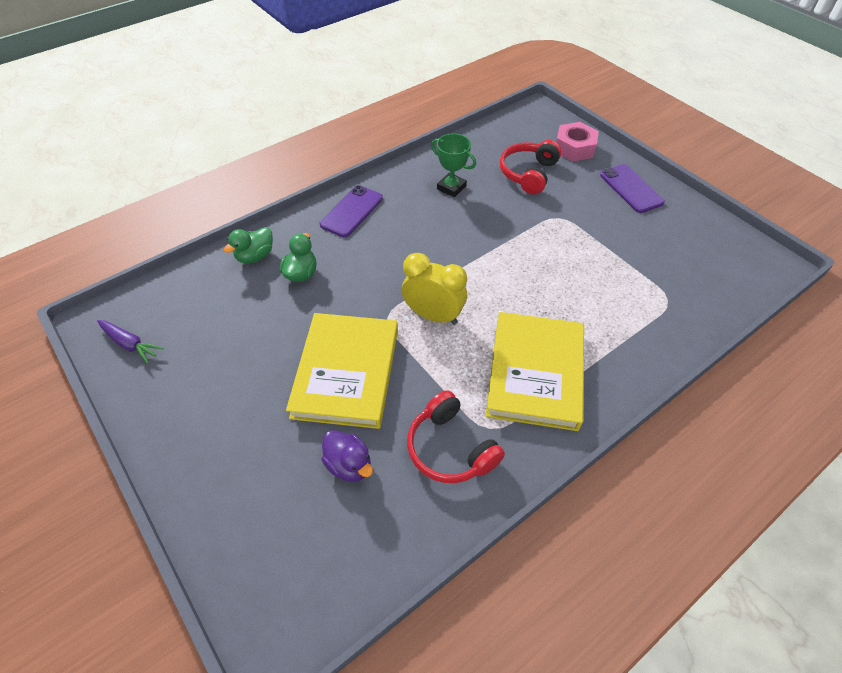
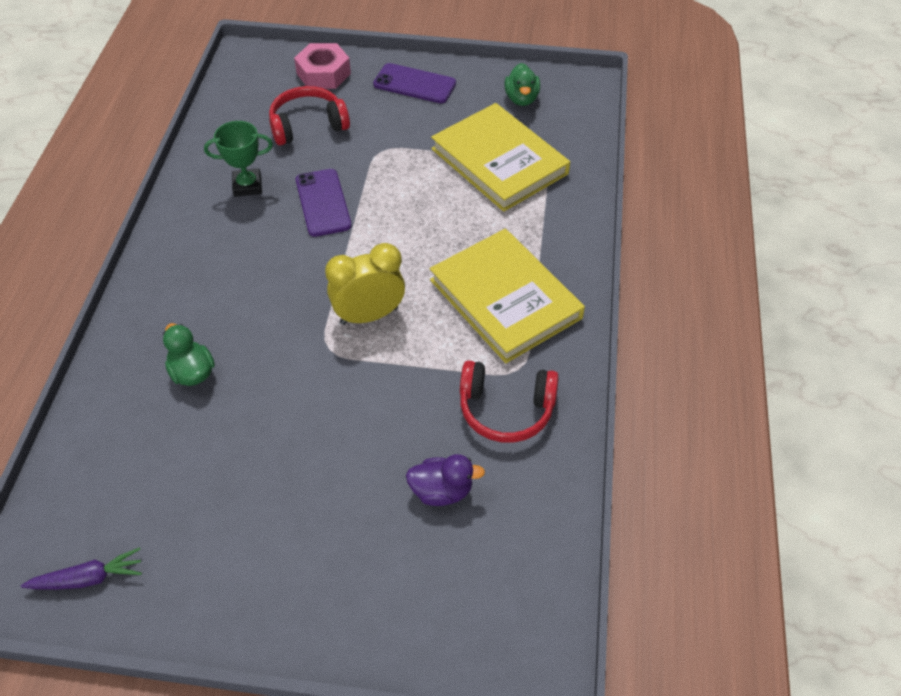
camera: 45 degrees left, 0 degrees up
(255, 256) = (118, 392): green duck -> green duck (521, 99)
(346, 372) = (349, 423): yellow book -> yellow book (499, 161)
(352, 211) = (170, 276): purple phone -> purple phone (323, 203)
(528, 174) = (308, 125): red headphones -> red headphones turned 90 degrees clockwise

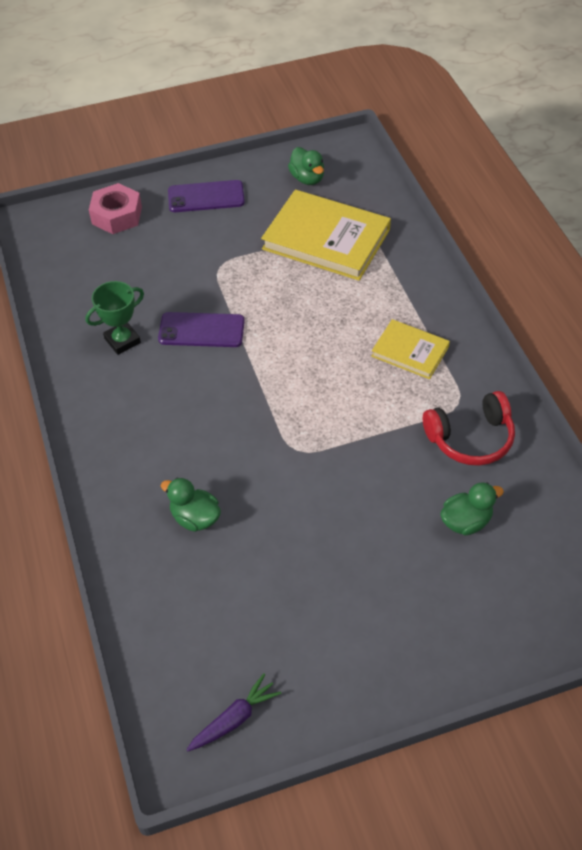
camera: 25 degrees left, 0 degrees up
(308, 125) = (137, 267): red headphones -> none
(323, 203) = (201, 330): purple phone -> purple phone turned 45 degrees counterclockwise
(369, 315) = (310, 409): yellow clock -> none
(442, 491) = (466, 521): purple duck -> green duck
(505, 299) = (410, 351): yellow book -> yellow book, size x0.55

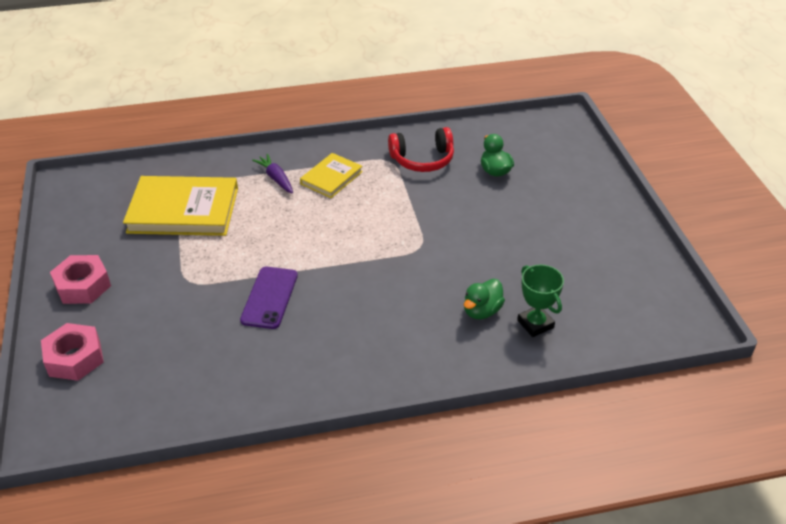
camera: 85 degrees left, 10 degrees down
(122, 341) = (265, 355): green trophy -> green trophy (535, 324)
(206, 197) = (83, 286): purple phone -> pink nut
(234, 719) = (659, 297): purple carrot -> purple carrot (276, 178)
(307, 178) = (95, 215): green duck -> none
(326, 239) = (183, 210): yellow book -> yellow book turned 60 degrees clockwise
(470, 438) = (422, 159): red headphones -> red headphones turned 90 degrees clockwise

